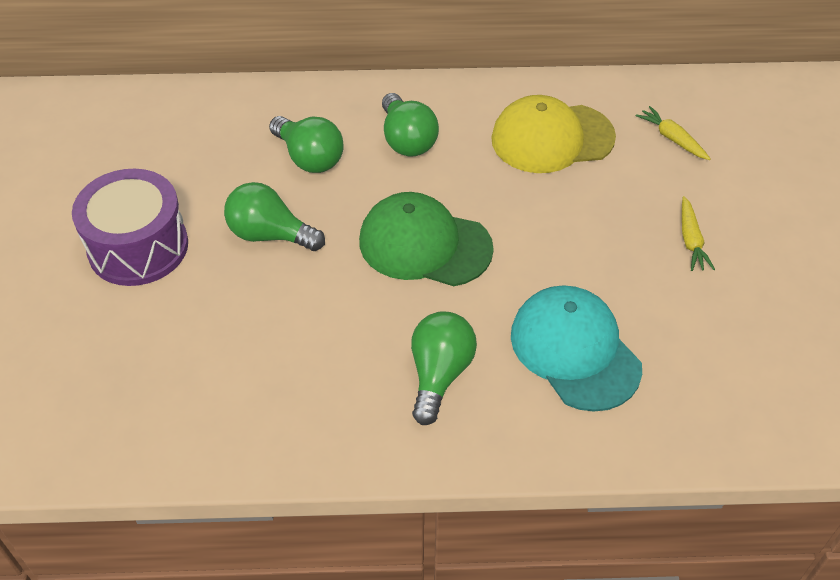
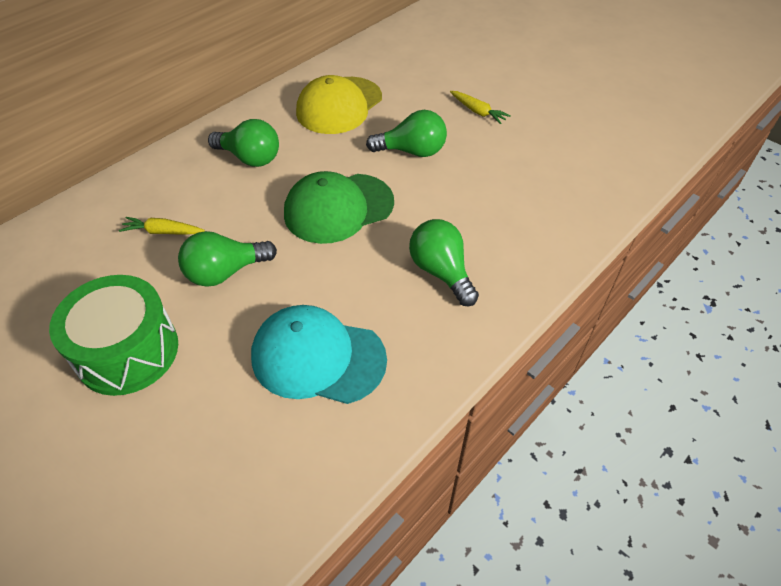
camera: 45 degrees left, 0 degrees up
(138, 247) = (128, 351): purple drum -> green drum
(309, 158) = (194, 208): green light bulb -> green light bulb (412, 151)
(575, 350) = (494, 204): turquoise cap -> turquoise cap (318, 357)
(672, 139) = (404, 69): yellow carrot -> yellow carrot (163, 232)

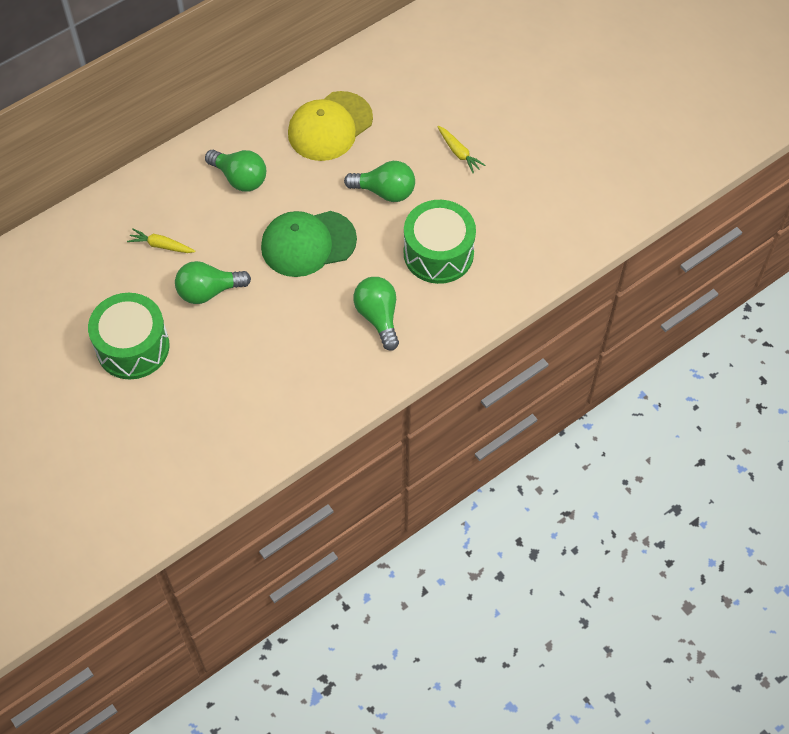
camera: 10 degrees right, 10 degrees up
(318, 357) = (269, 373): turquoise cap -> none
(489, 199) = (438, 253): none -> green drum

